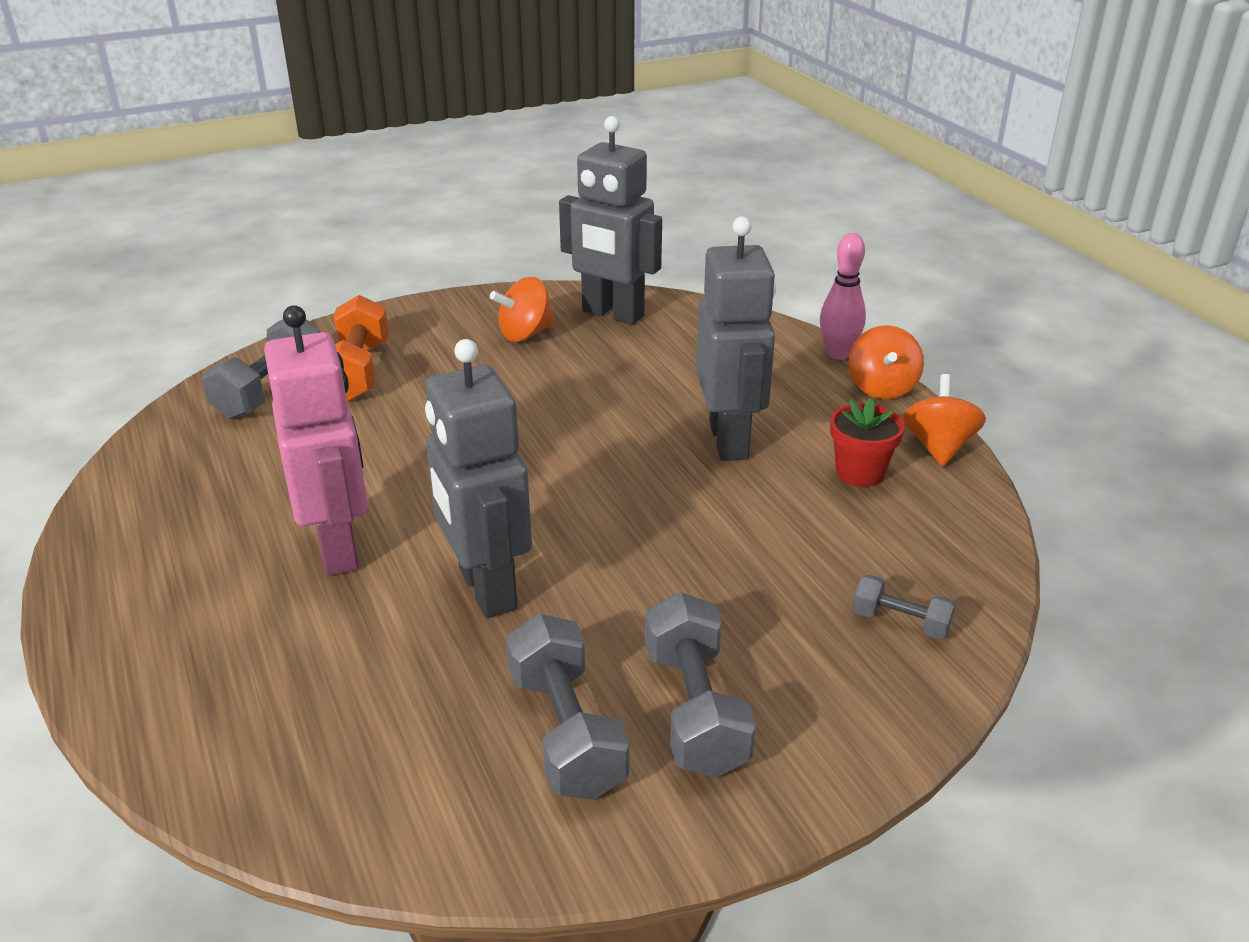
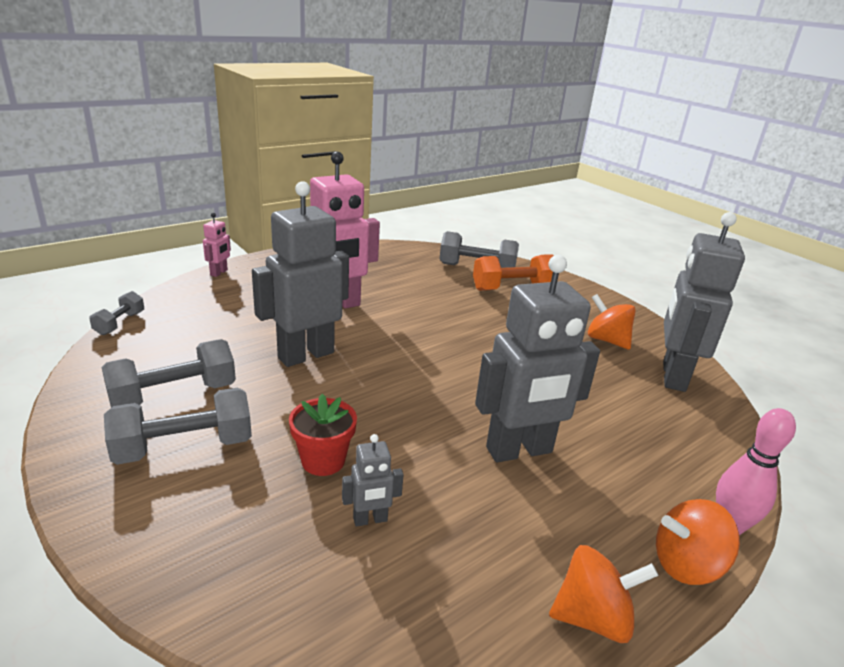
camera: 75 degrees right, 5 degrees down
(115, 701) = (219, 273): none -> pink robot
(831, 555) = (370, 520): none -> grey robot
(860, 473) = (509, 542): red flower pot -> red flower pot (323, 460)
(900, 622) = (280, 569): grey dumbbell -> grey dumbbell (120, 323)

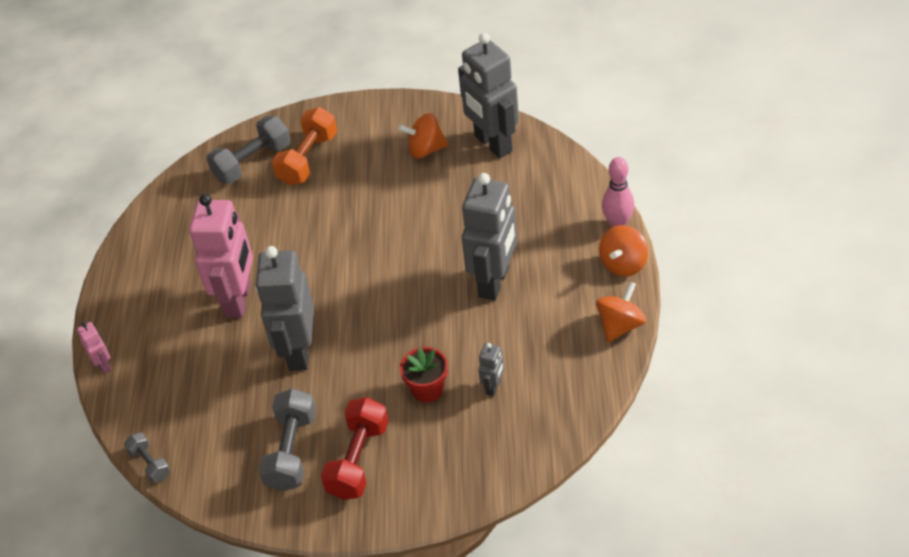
camera: 45 degrees left, 20 degrees up
(184, 447) = (358, 460): grey dumbbell -> red dumbbell

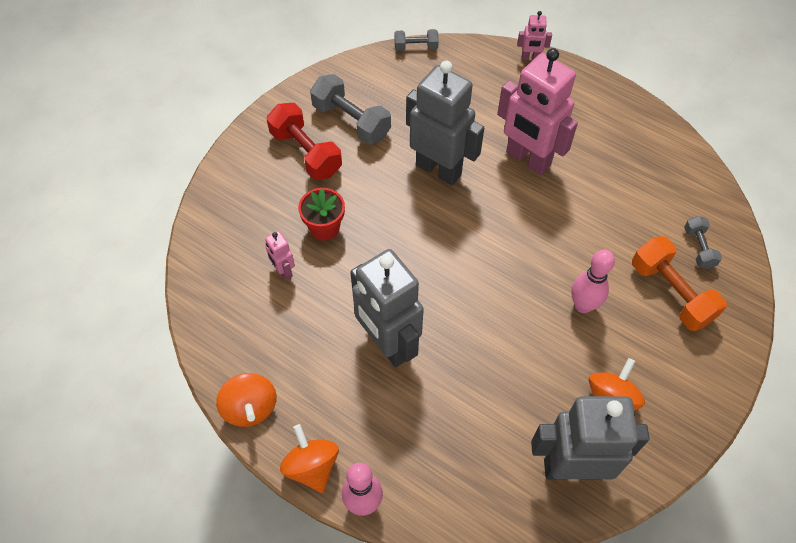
camera: 120 degrees right, 10 degrees up
(252, 162) = (698, 248): grey dumbbell -> grey dumbbell, size x0.56
(361, 197) = (583, 305): none -> pink bowling pin
(493, 387) = (283, 271): grey robot -> pink robot

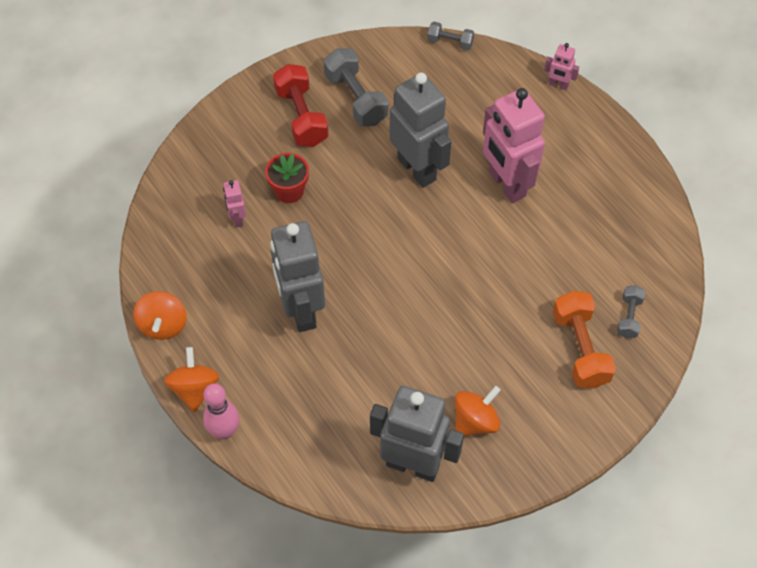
camera: 20 degrees right, 0 degrees up
(583, 305) = (491, 333): pink bowling pin -> none

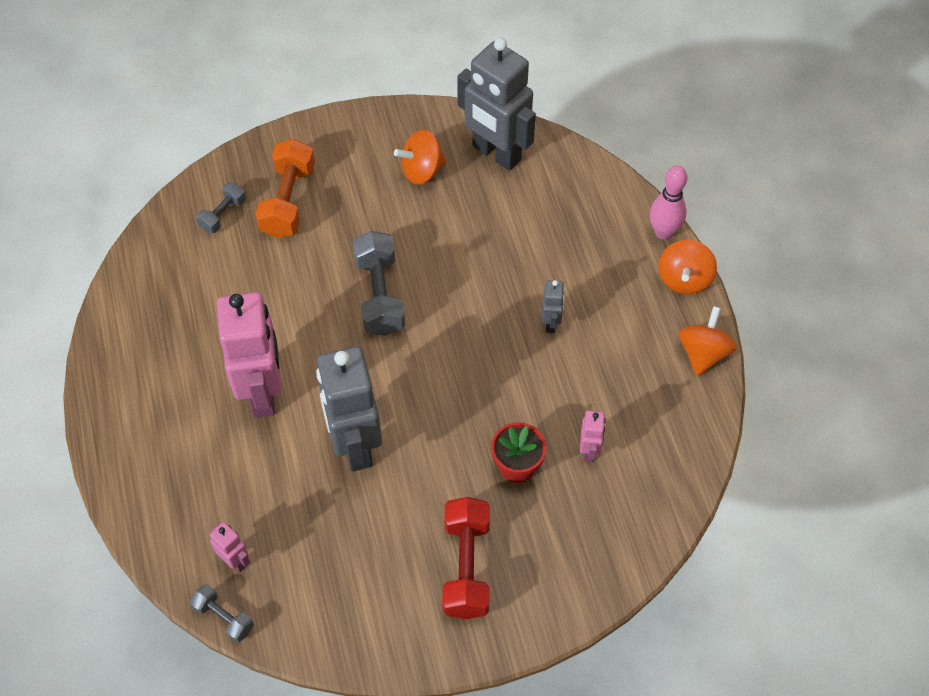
camera: 160 degrees left, 0 degrees up
(301, 310) = (551, 323): grey robot -> grey robot, size x0.44
(356, 99) = (386, 570): grey dumbbell -> grey dumbbell (379, 295)
(558, 85) = (125, 502): pink robot -> pink robot (235, 560)

